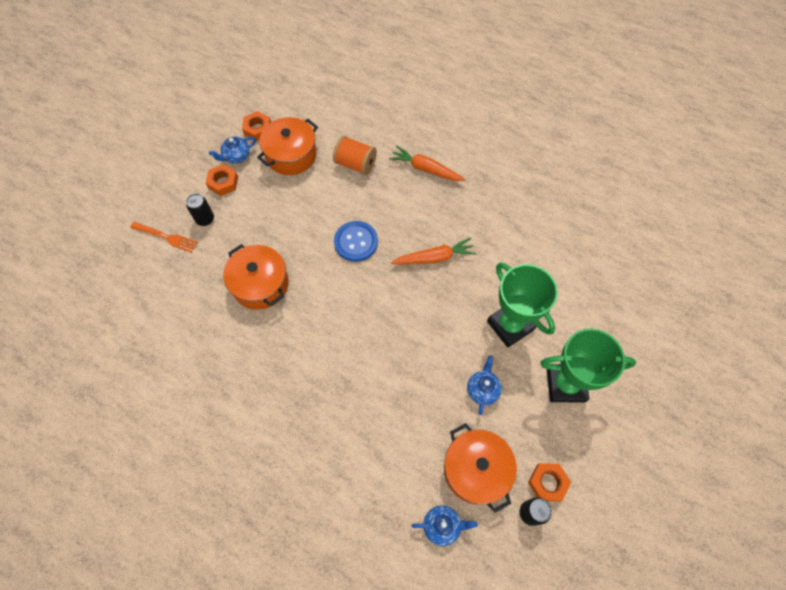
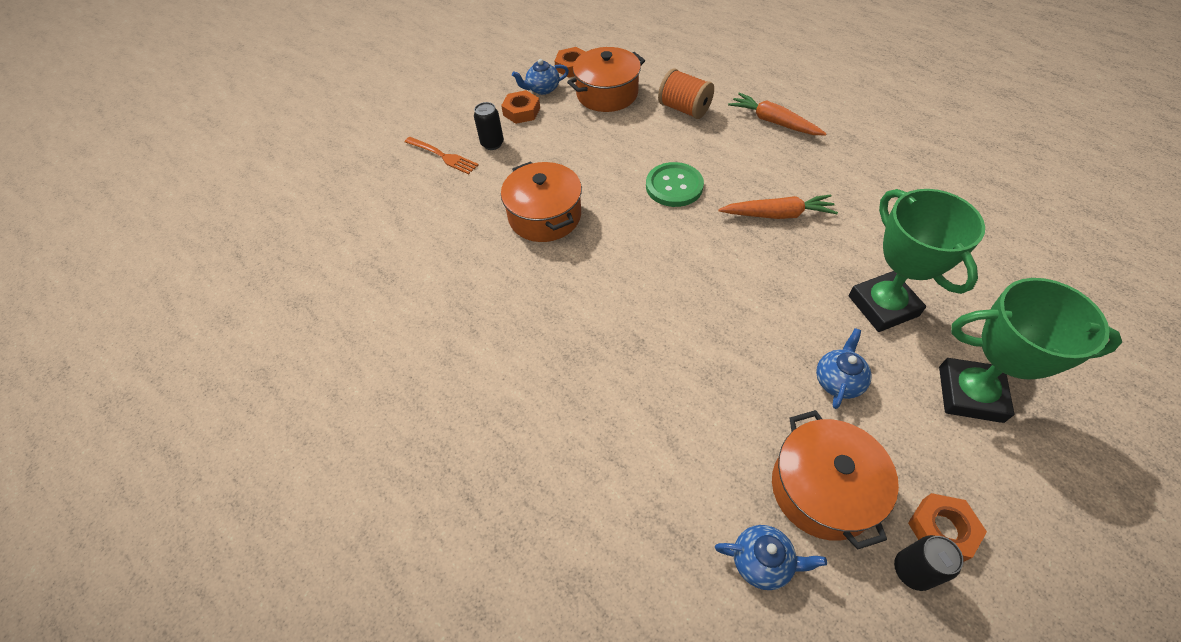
camera: 15 degrees right, 10 degrees down
(356, 242) = (674, 186): blue button -> green button

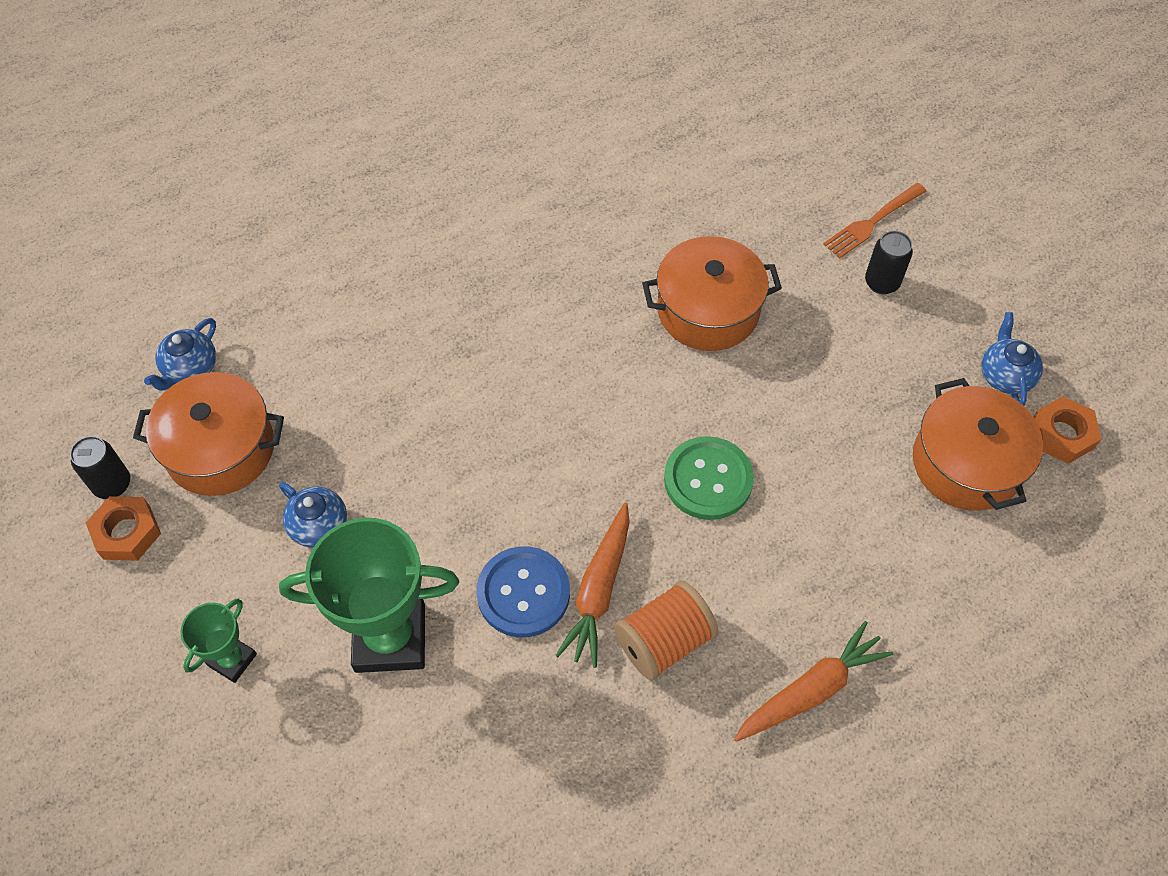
camera: 105 degrees right, 5 degrees up
(521, 111) = (950, 334): orange nut -> none
(684, 109) = (889, 564): orange spool -> orange spool (664, 641)
(804, 248) = (523, 593): none -> blue button
(970, 394) = (232, 660): green trophy -> green trophy, size x0.51

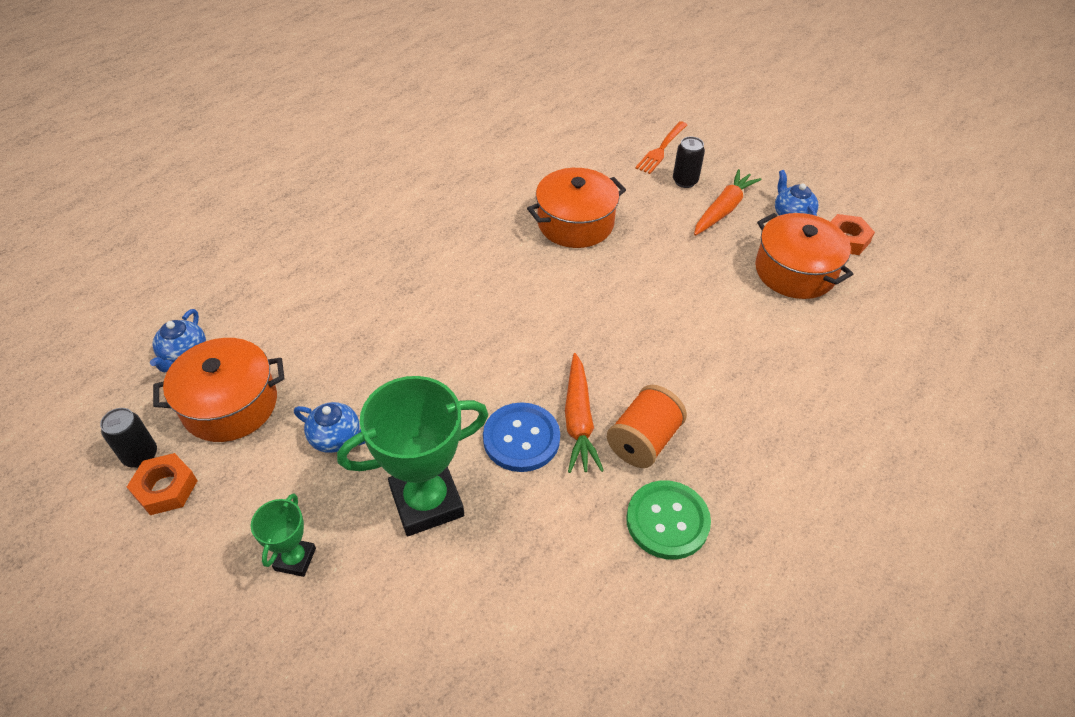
camera: 20 degrees left, 10 degrees down
(708, 479) = (625, 326): green button -> green button (667, 521)
(811, 690) = (765, 442): orange carrot -> orange carrot (723, 209)

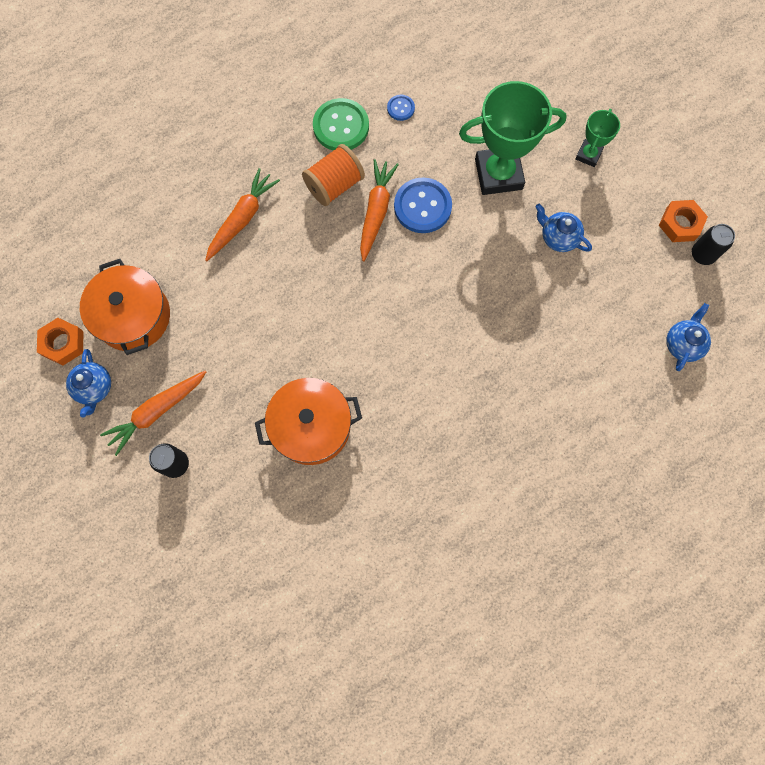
camera: 165 degrees left, 25 degrees up
(230, 404) = (640, 285): orange pot -> none
(591, 568) = (400, 108): none -> blue button
(661, 149) = (177, 525): orange fork -> none
(737, 380) = (242, 219): none -> orange carrot

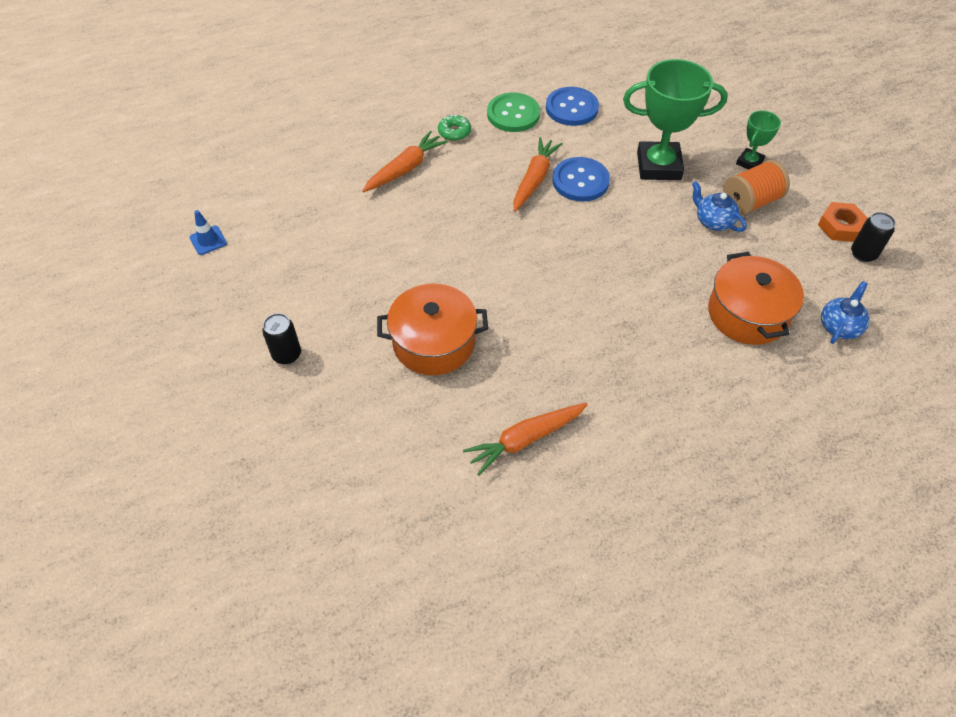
camera: 10 degrees right, 20 degrees down
(63, 343) = (208, 240): orange nut -> blue traffic cone
(94, 388) = (226, 279): blue teapot -> none
(133, 316) = (281, 228): orange pot -> orange pot (747, 313)
(157, 411) = (281, 307): orange carrot -> orange carrot (525, 439)
(283, 161) = (454, 132): none -> green donut
(334, 185) = (498, 155): orange spool -> orange spool (750, 202)
(400, 108) = (571, 108): blue button -> blue button, size x2.01

